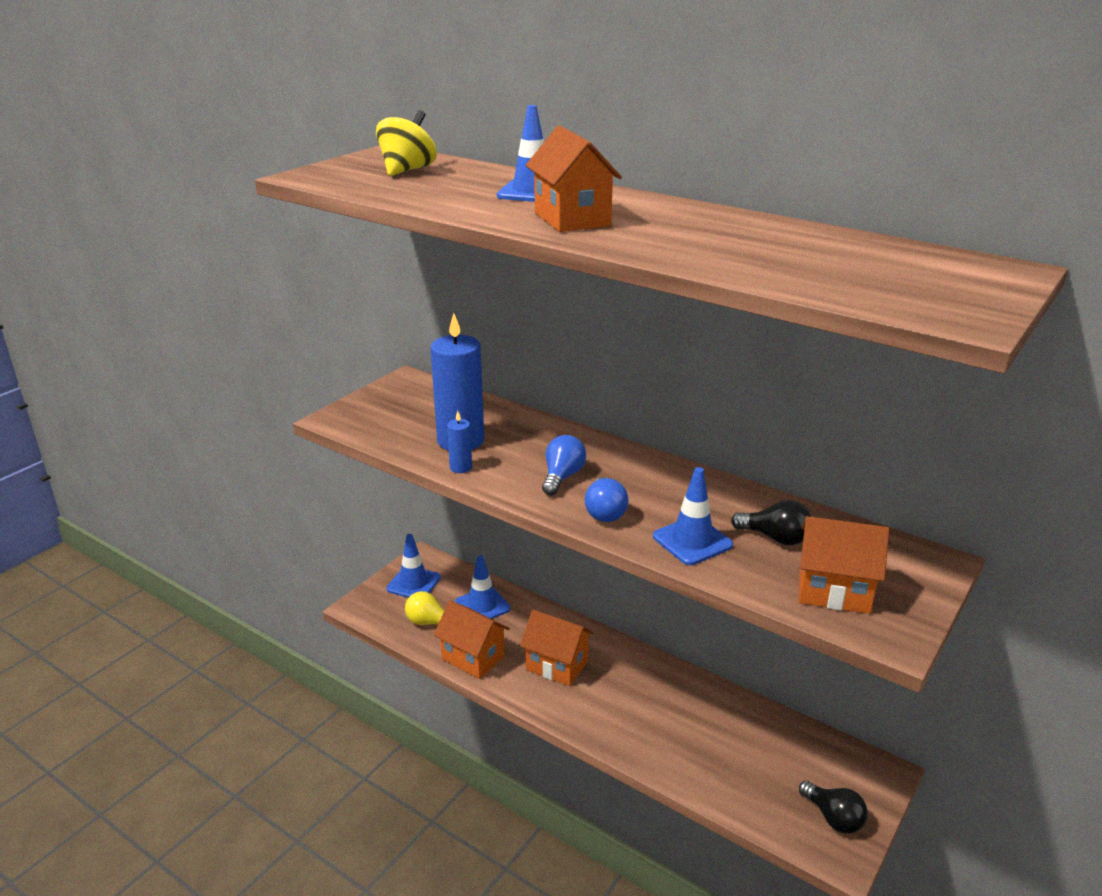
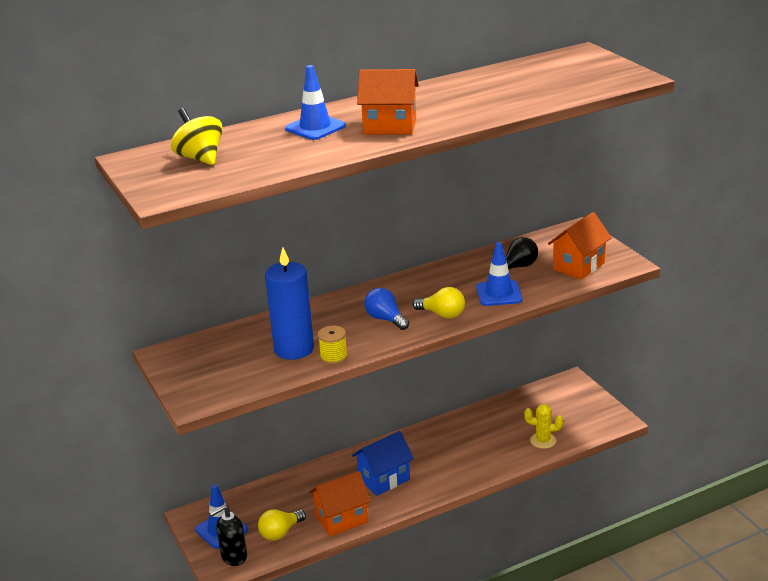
camera: 60 degrees left, 0 degrees up
(380, 606) = (233, 557): none -> black soap dispenser
(461, 467) = (333, 357): blue candle -> yellow spool
(482, 605) = (285, 498): blue traffic cone -> none
(557, 665) = (384, 479): orange house -> blue house
(605, 512) = (442, 314): blue light bulb -> yellow light bulb
(730, 785) = (543, 441): none -> yellow cactus
(833, 818) = (590, 412): black light bulb -> none

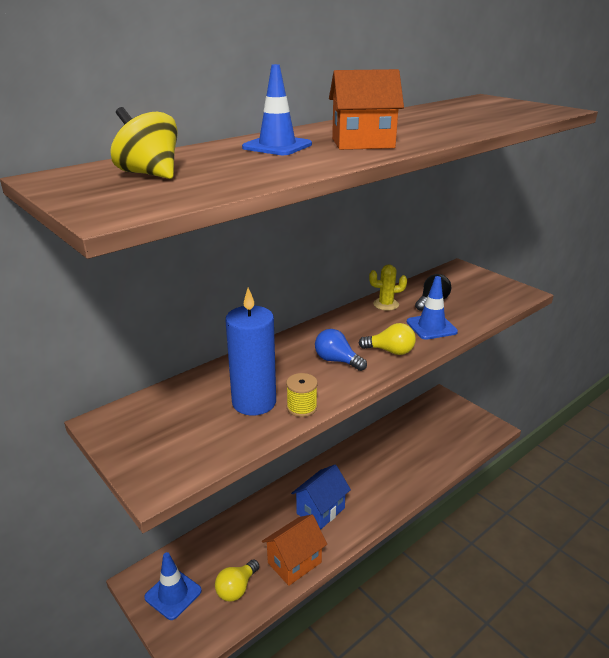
camera: 15 degrees left, 0 degrees up
(233, 557) = (193, 628): black soap dispenser -> none
(543, 441) = (444, 454): yellow cactus -> yellow cactus (386, 304)
(578, 266) = (485, 298): orange house -> none

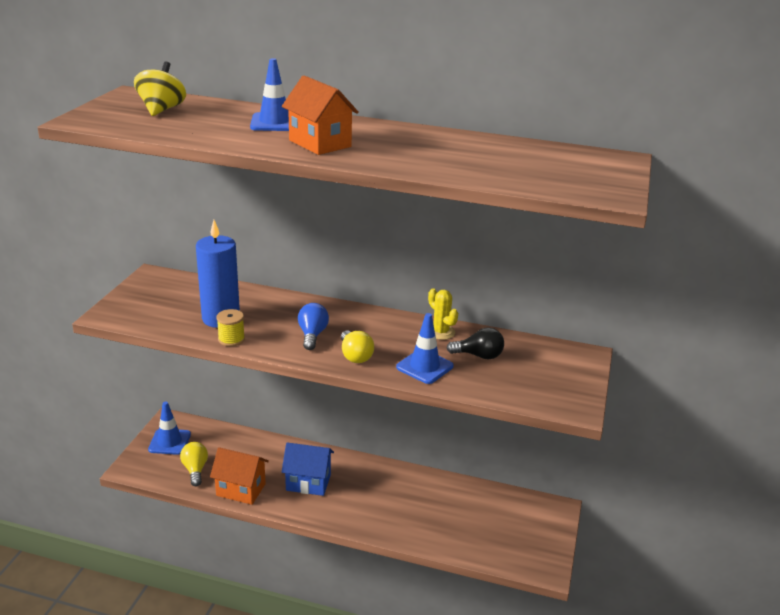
camera: 55 degrees right, 0 degrees up
(236, 588) = (195, 470): yellow light bulb -> yellow light bulb turned 75 degrees clockwise

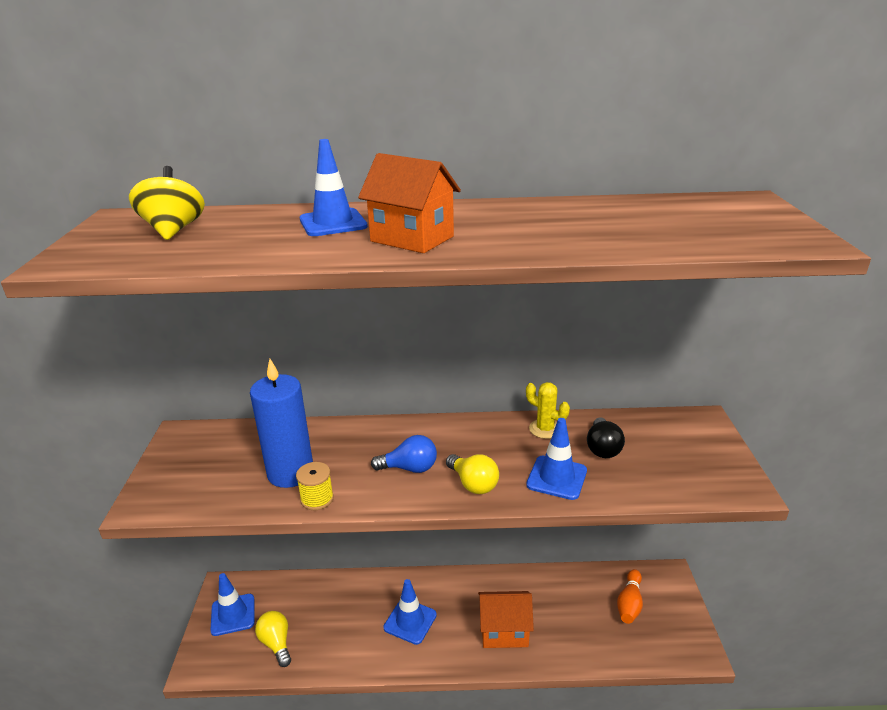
camera: 15 degrees left, 0 degrees up
(241, 489) = (339, 654): orange house -> orange house (504, 631)
(308, 482) = (410, 621): blue house -> blue traffic cone
(312, 335) = (409, 468): blue light bulb -> blue light bulb turned 105 degrees clockwise
(479, 356) = (602, 448): black light bulb -> black light bulb turned 105 degrees clockwise
(506, 519) = (629, 604): none -> orange bowling pin

